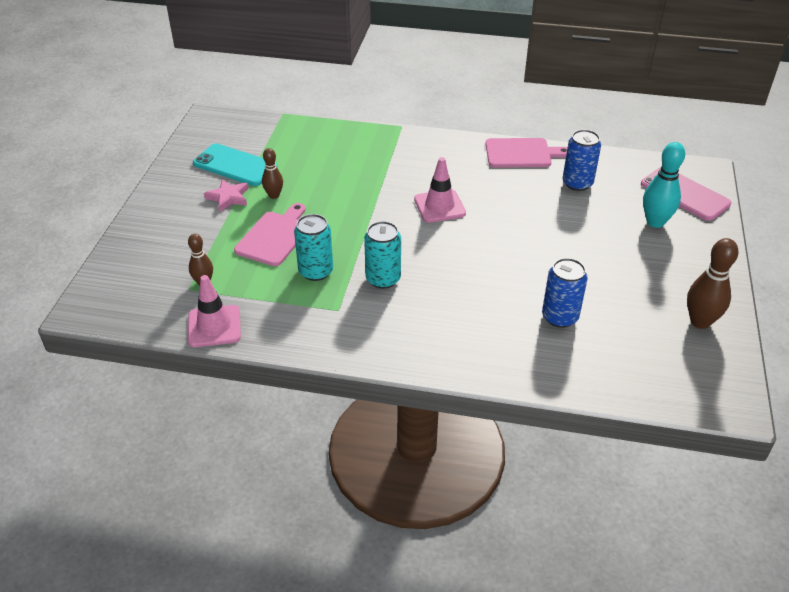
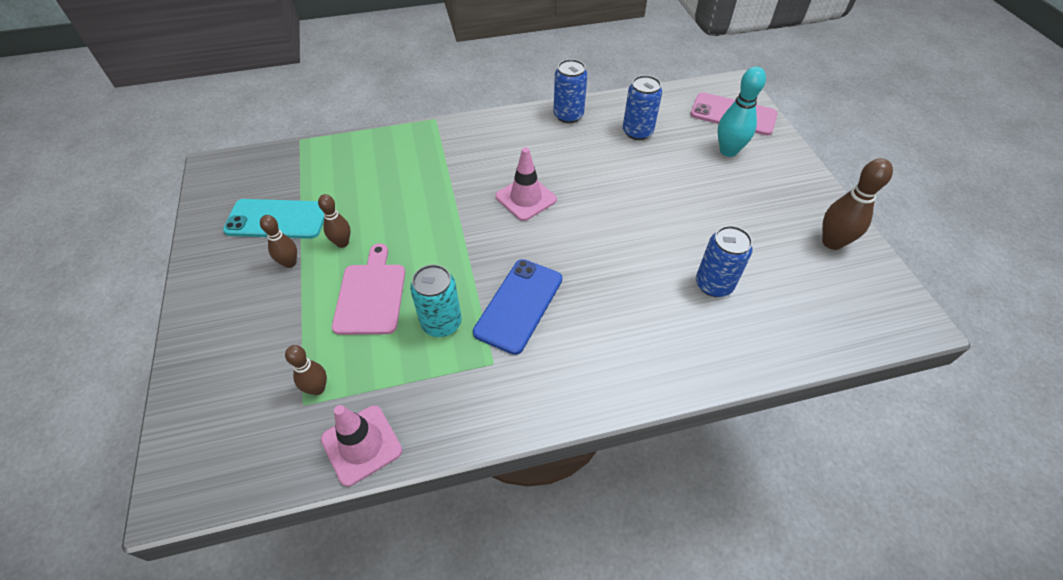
camera: 25 degrees left, 10 degrees up
(228, 197) = (290, 263): pink star -> brown bowling pin
(383, 279) = (518, 305): turquoise can -> blue phone
(521, 153) = (568, 115): pink cutting board -> blue can

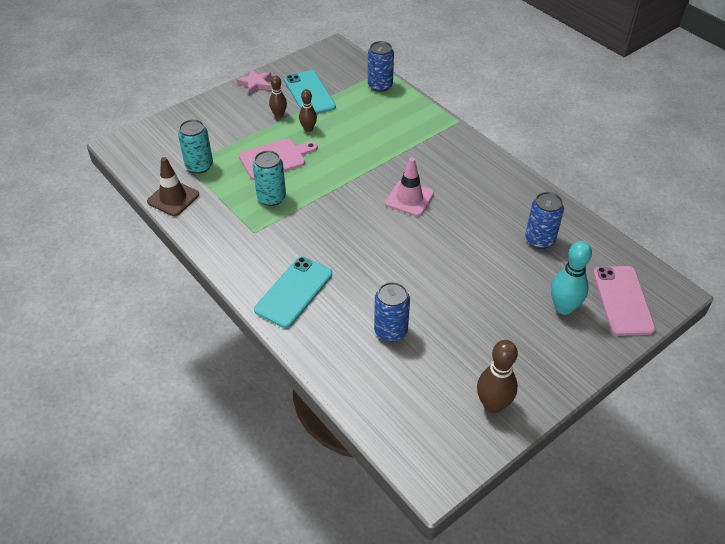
camera: 65 degrees right, 5 degrees down
(202, 266) = (255, 83): none -> pink star
(317, 388) = (199, 166): brown bowling pin -> turquoise can
(361, 445) = (173, 198): pink traffic cone -> brown traffic cone
(518, 305) = (306, 228): blue phone -> none
(568, 115) = (525, 191): blue can -> blue can (380, 85)
(618, 354) = (294, 292): none -> turquoise phone

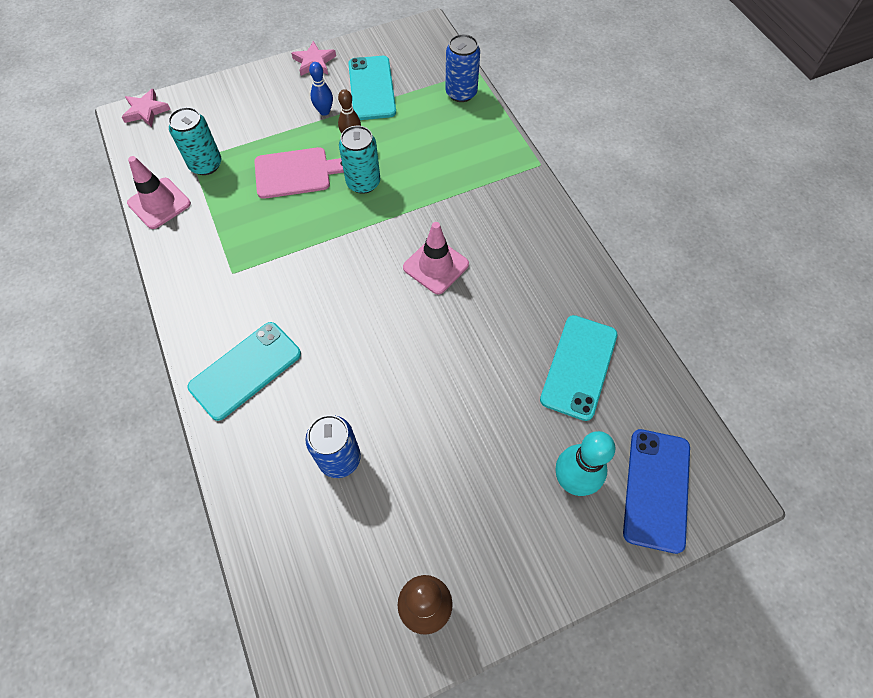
camera: 15 degrees right, 15 degrees up
(132, 138) = (146, 111): none -> pink star
(173, 198) = (159, 203): brown traffic cone -> pink traffic cone
(271, 198) = (271, 228): turquoise can -> turquoise can (363, 182)
(279, 115) = (324, 111): brown bowling pin -> blue bowling pin
(539, 240) = (579, 367): blue can -> turquoise phone
(622, 300) = (656, 489): pink phone -> blue phone

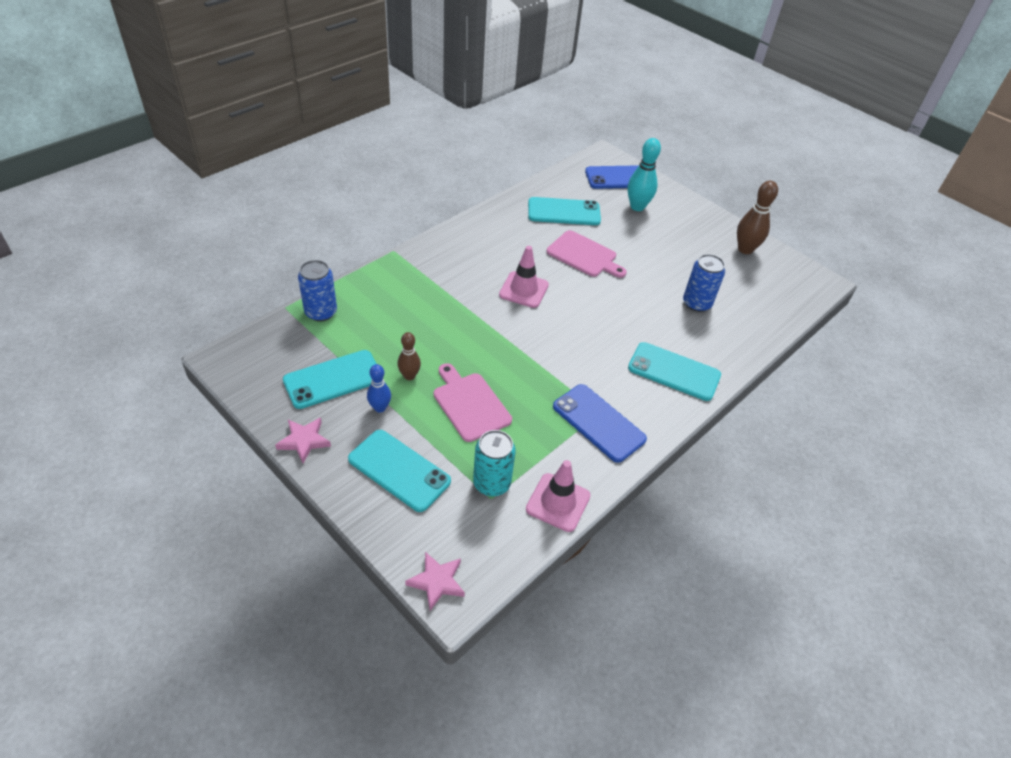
camera: 115 degrees left, 15 degrees down
(220, 266) = (598, 423): none -> blue phone
(254, 110) = (399, 470): none -> turquoise phone
(363, 182) = (460, 353): turquoise can -> none
(478, 356) = (584, 255): none -> pink cutting board

